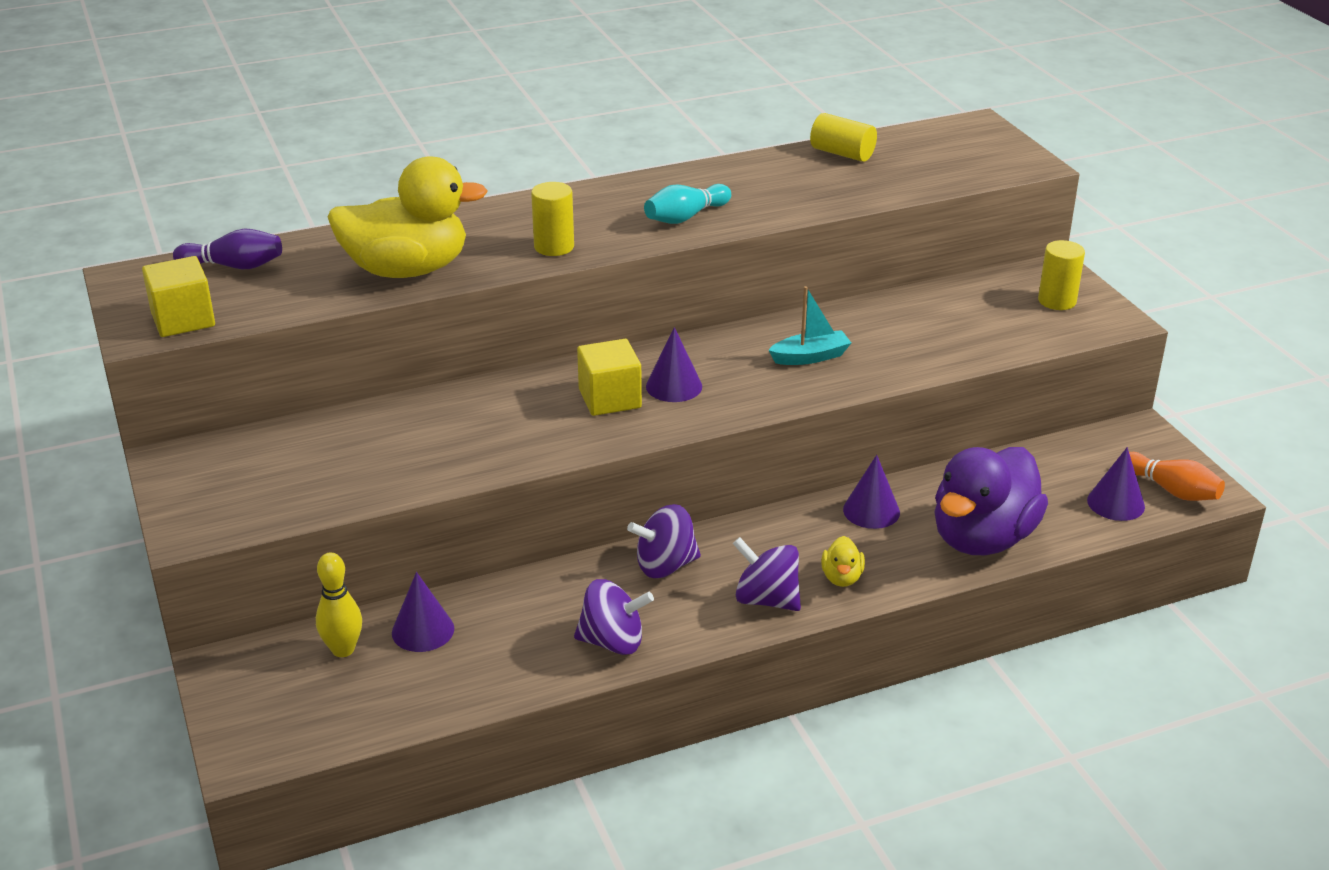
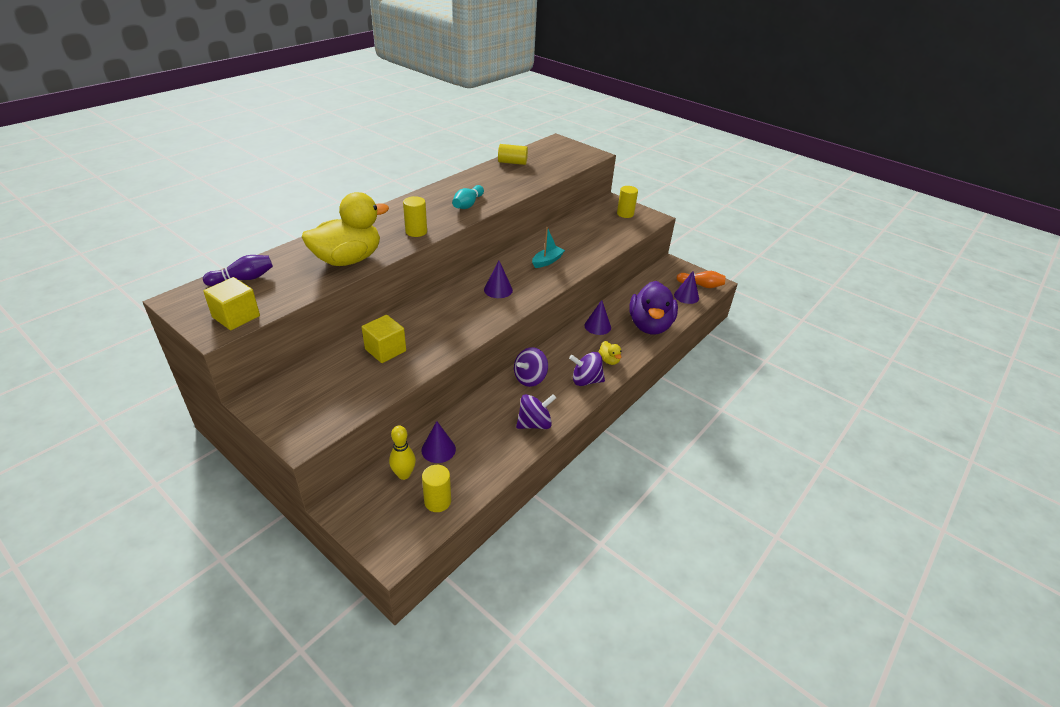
camera: 30 degrees left, 5 degrees up
(363, 706) = (437, 501): none -> yellow cylinder
(610, 398) = (473, 303): yellow cube -> yellow cube (385, 350)

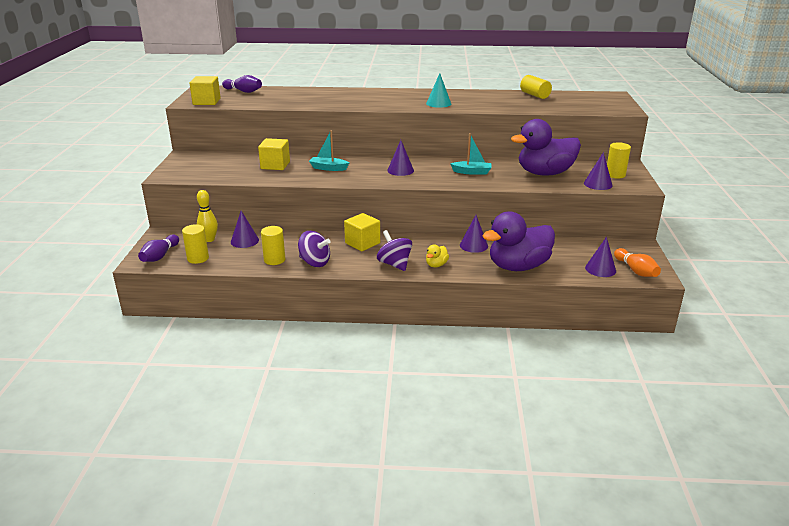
camera: 55 degrees right, 10 degrees down
(348, 259) = (305, 101): yellow duck -> none
(397, 531) = (160, 256): none -> purple bowling pin
(416, 232) = (371, 104): yellow cylinder -> yellow cylinder (274, 260)
(439, 323) = (328, 168): none -> turquoise boat
(468, 204) = (438, 103): turquoise bowling pin -> turquoise cone
(530, 378) = (362, 243): purple spinning top -> yellow cube
(589, 235) = (545, 173): none -> purple duck
(632, 228) = (598, 184): none -> purple cone

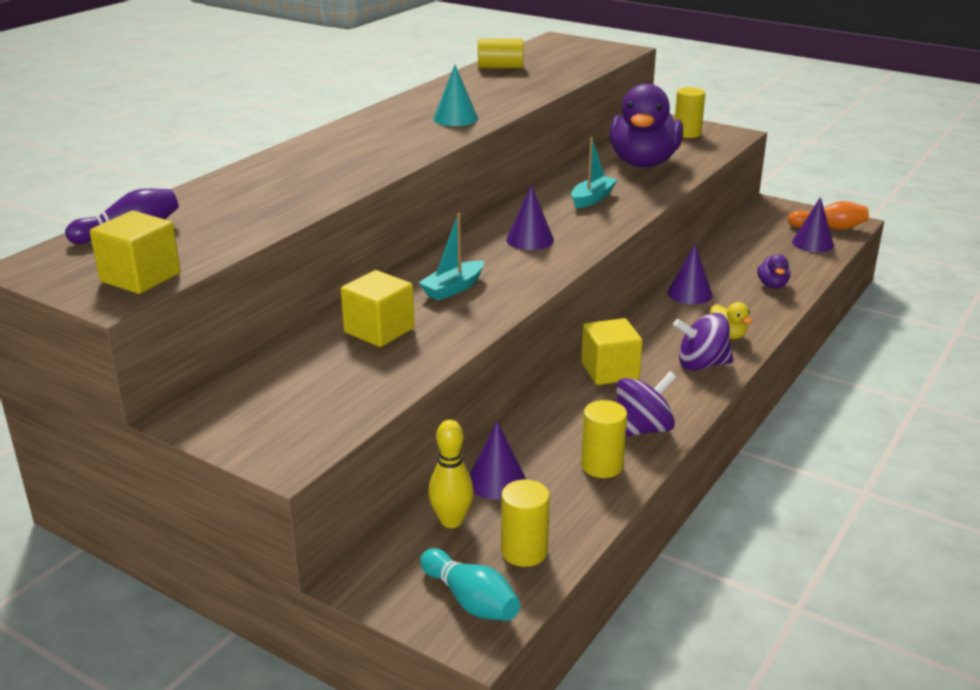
camera: 60 degrees left, 0 degrees up
(160, 256) = (470, 600): purple bowling pin -> turquoise bowling pin
(518, 266) = (772, 285): purple duck -> purple duck, size x0.41
(598, 184) = (707, 149): purple cone -> none

